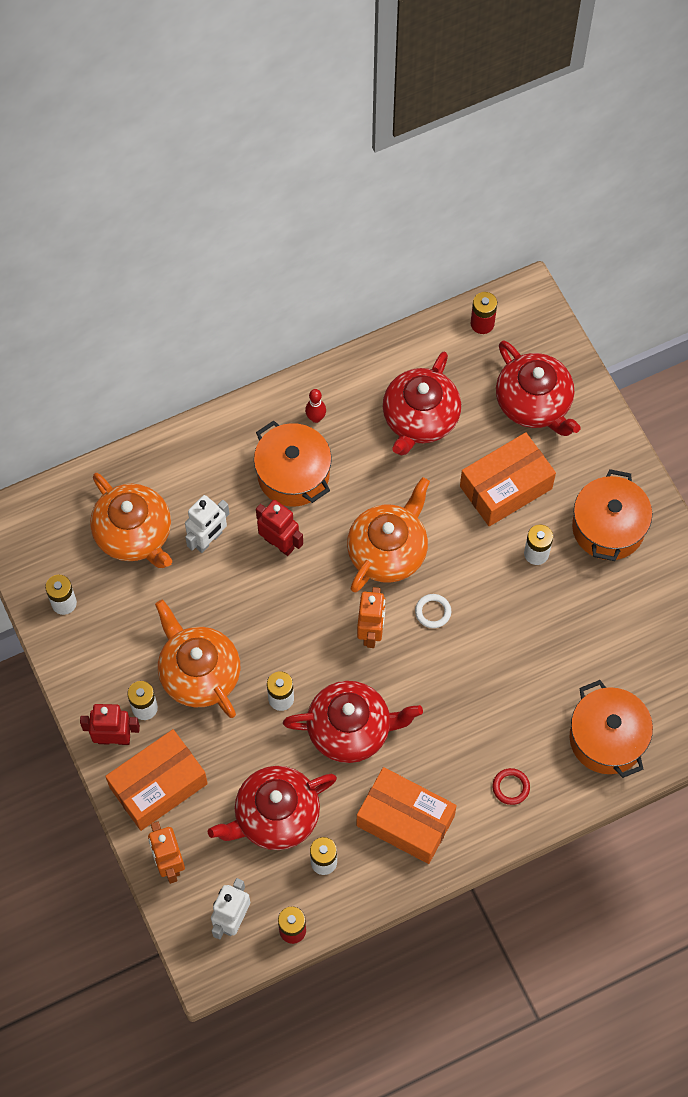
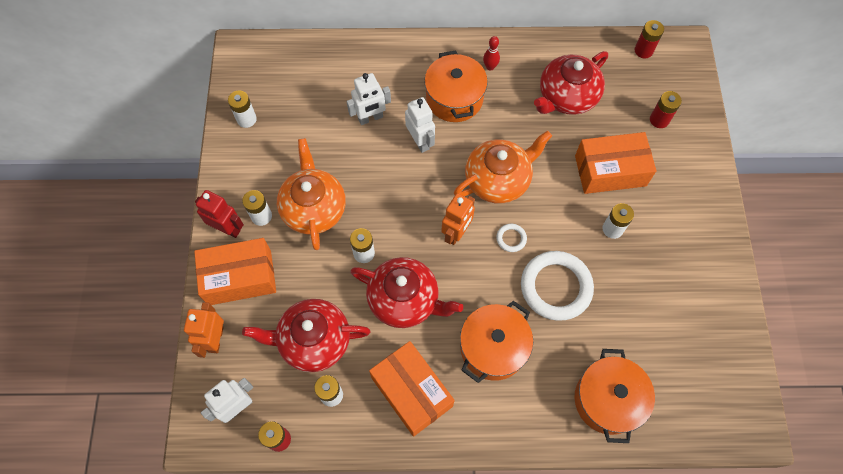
camera: 25 degrees right, 0 degrees up
(134, 534) = (321, 93): orange teapot -> none
(279, 543) = (420, 141): red robot -> white robot
(504, 644) = (556, 287): none -> white ring
(511, 787) = (509, 404): red ring -> none
(534, 403) = (659, 120): red teapot -> red battery
(608, 527) = (679, 233): orange pot -> orange pot (493, 348)

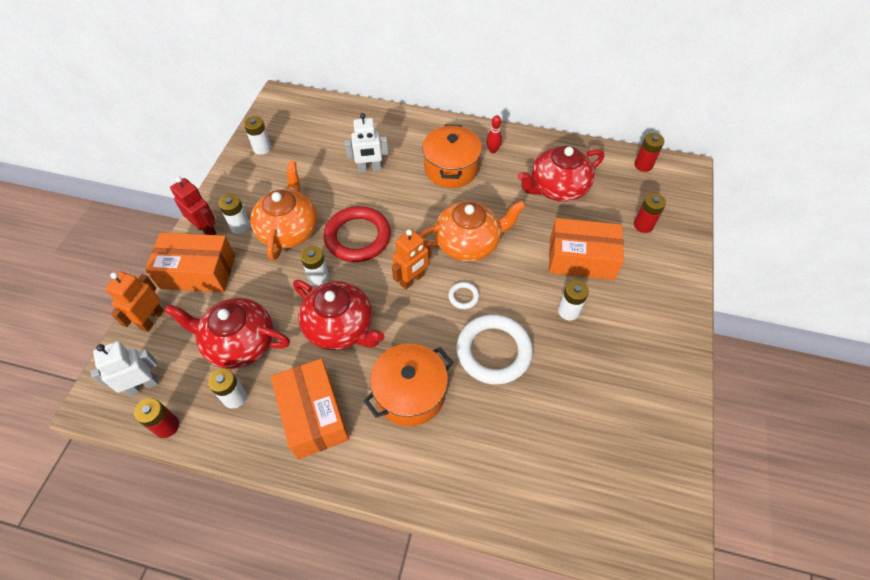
camera: 15 degrees right, 10 degrees down
(387, 200) = (358, 237): none -> red ring
(420, 141) = (407, 196): white robot -> none
(607, 400) = (513, 477): orange pot -> none

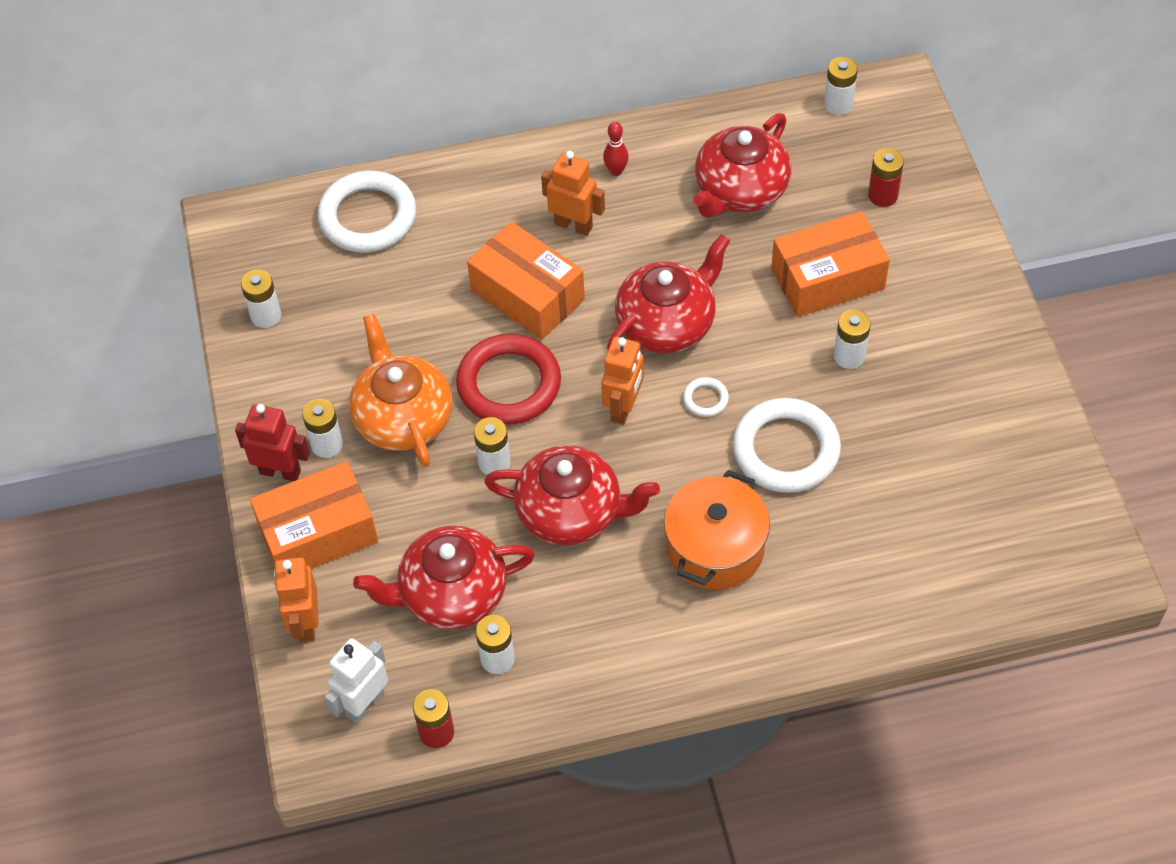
camera: 25 degrees left, 0 degrees up
(313, 415) = (613, 629): orange box -> orange box (527, 295)
(348, 122) = (368, 217): none -> white ring
(369, 169) = (455, 277): white robot -> none
(451, 169) = (574, 225): orange pot -> orange robot
(469, 243) = (667, 323): orange teapot -> red teapot
(643, 165) = (838, 104): red battery -> white battery

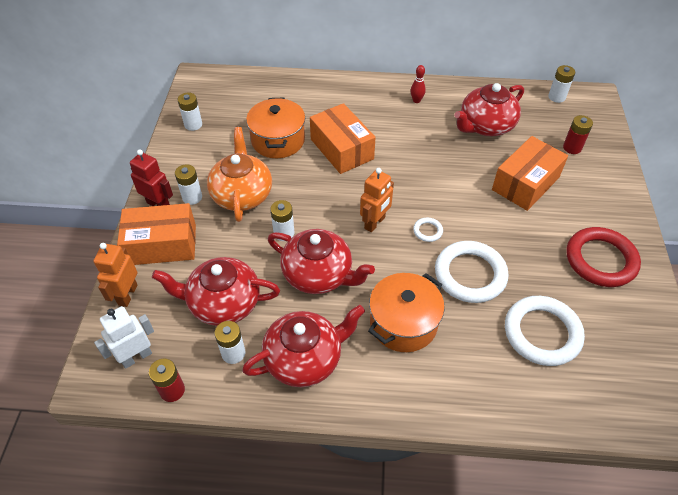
camera: 15 degrees right, 5 degrees down
(368, 217) = (271, 91): white ring -> white ring (542, 333)
(419, 307) = (278, 140): none -> orange pot
(509, 384) = (311, 192): red ring -> red ring (600, 260)
(574, 225) = (382, 121): orange robot -> none
(667, 323) = (418, 183): red teapot -> red teapot (305, 358)
(827, 279) = (525, 183): orange box -> orange box turned 45 degrees counterclockwise
(849, 356) = (527, 230): white battery -> none

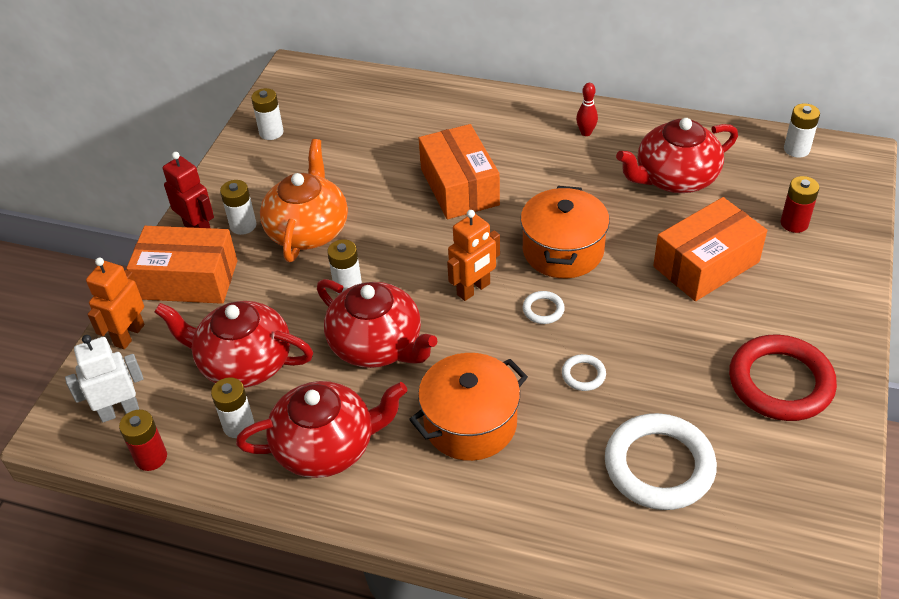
camera: 15 degrees right, 5 degrees down
(278, 140) = (376, 165): orange pot -> orange pot (563, 250)
(470, 274) = (583, 375): white ring -> white ring, size x0.43

